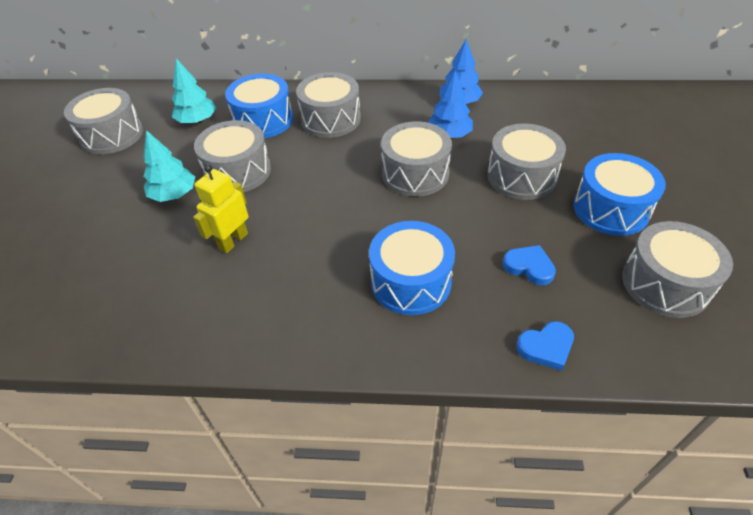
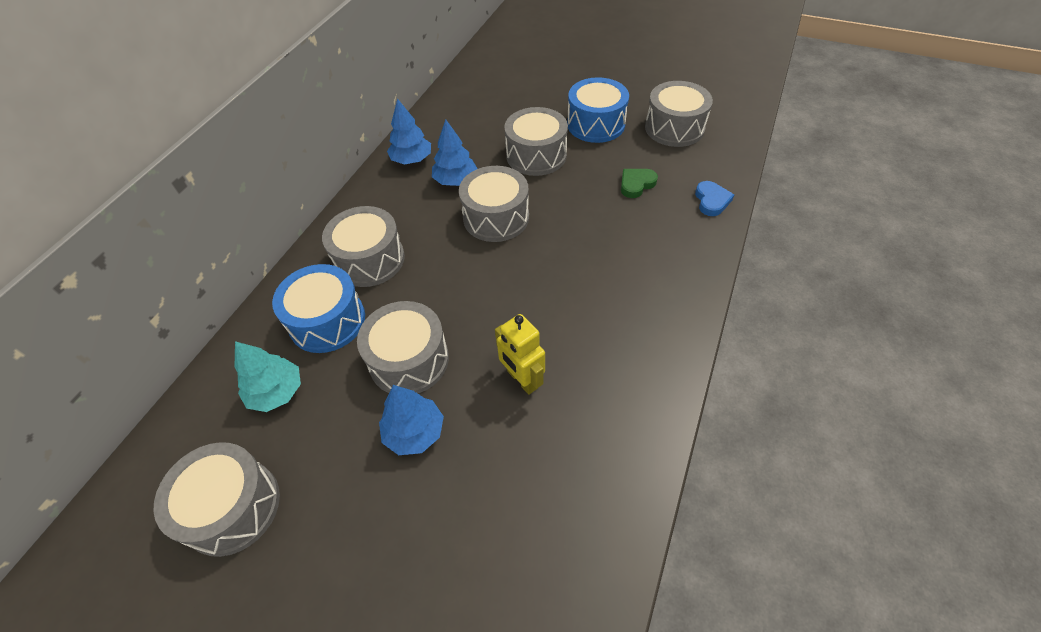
camera: 70 degrees left, 5 degrees up
(174, 194) = (414, 432): turquoise tree -> blue tree
(411, 281) = (627, 255): blue drum -> none
(529, 267) = (636, 184): blue heart -> green heart

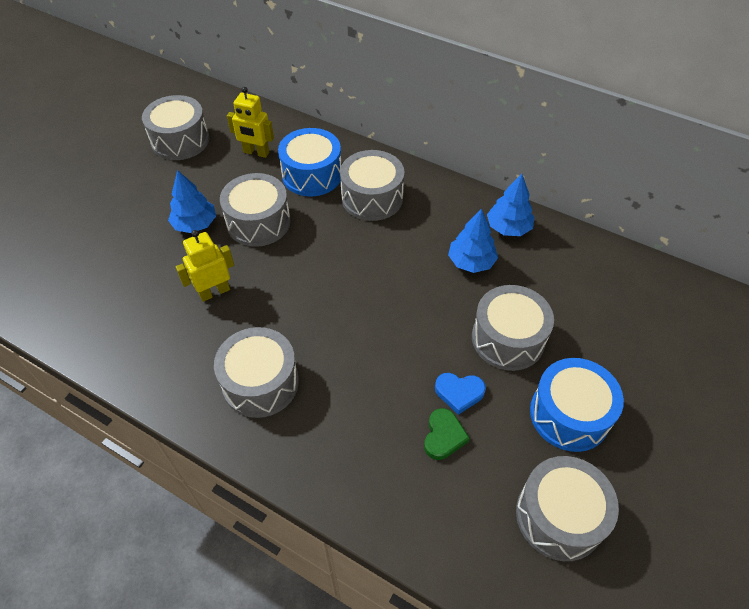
camera: 95 degrees right, 0 degrees up
(276, 392) = (256, 152): turquoise tree -> yellow robot
(496, 217) = (409, 291): grey drum -> grey drum (260, 383)
(636, 184) = (443, 436): green heart -> green heart turned 45 degrees clockwise
(711, 201) = (401, 519): blue heart -> blue heart (459, 393)

